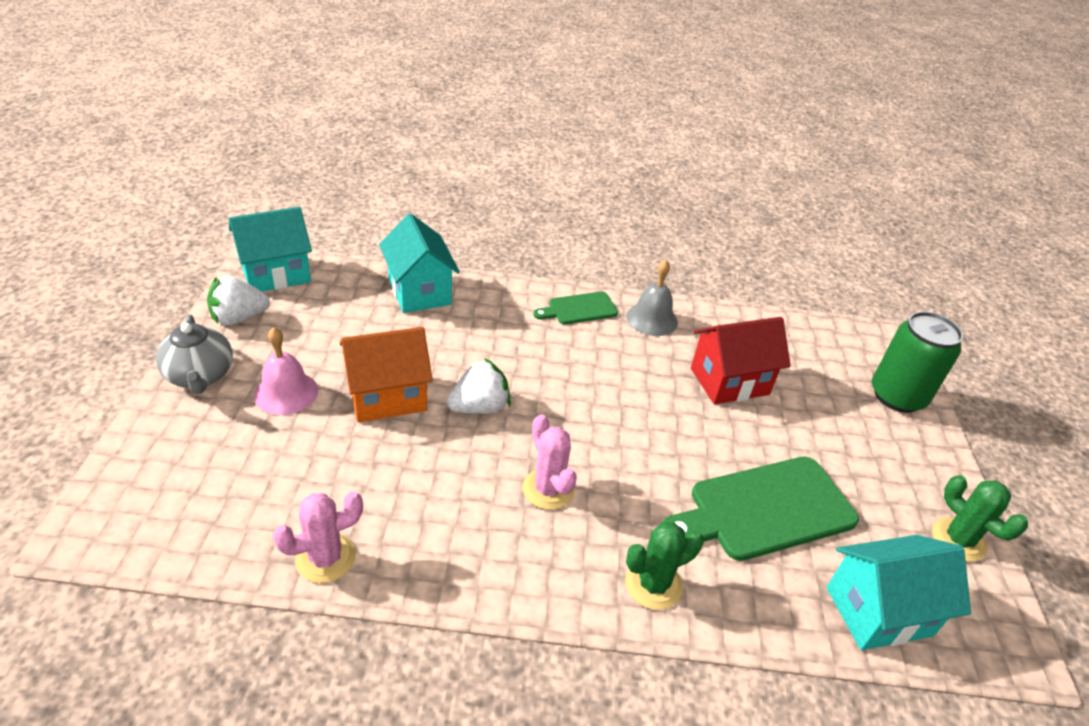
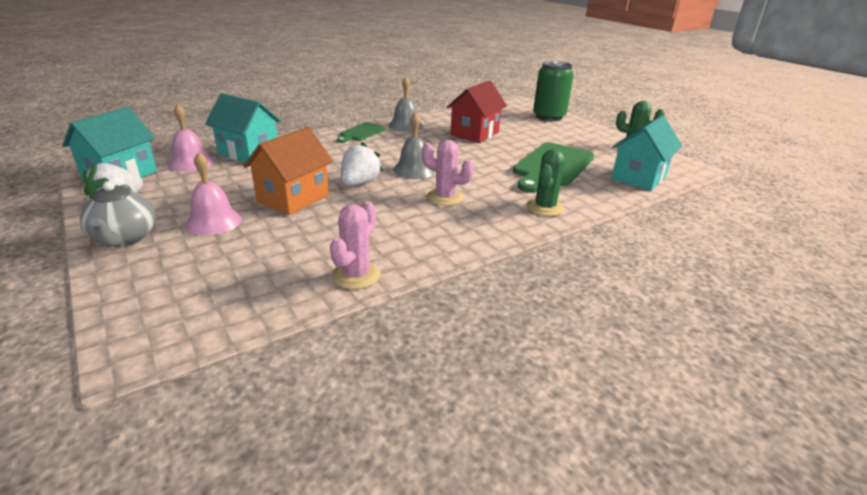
camera: 35 degrees left, 10 degrees down
(200, 376) = (125, 238): grey teapot -> grey teapot turned 45 degrees clockwise
(352, 282) = (191, 163): none -> pink bell
(567, 416) = (414, 170): none -> grey bell

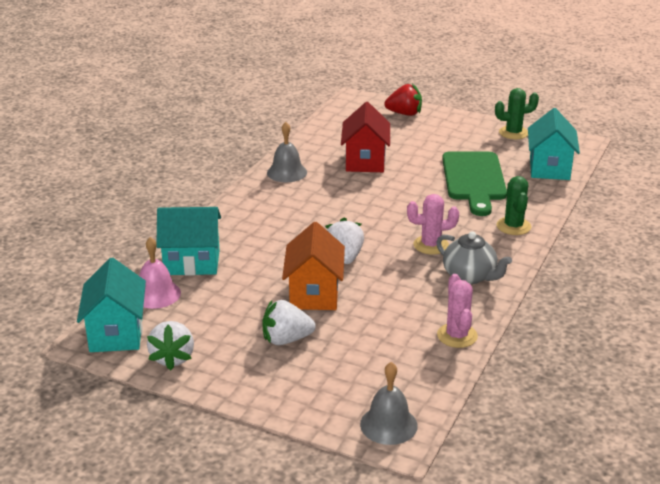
camera: 30 degrees left, 0 degrees up
(125, 238) = (243, 382): grey teapot -> grey teapot (470, 276)
(214, 221) = (286, 340): pink bell -> white strawberry
(361, 133) = (258, 197): green cutting board -> none
(414, 170) = (369, 225): grey bell -> grey bell (388, 425)
(549, 117) = (404, 114): green can -> red strawberry

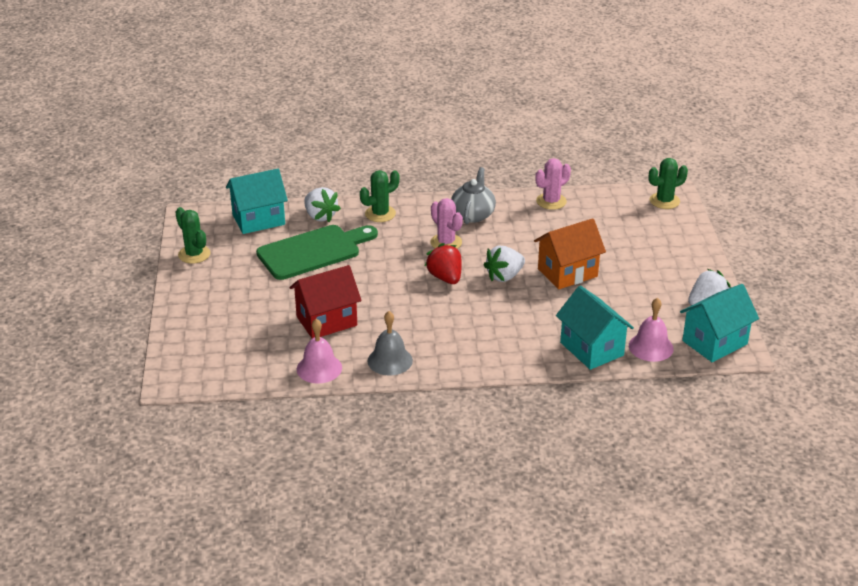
camera: 120 degrees left, 5 degrees up
(286, 340) = (632, 265): white strawberry -> white strawberry (320, 216)
(309, 145) = (319, 368): none -> pink bell
(388, 425) = (664, 201): grey bell -> green cactus
(404, 114) = (192, 332): red strawberry -> red strawberry (445, 278)

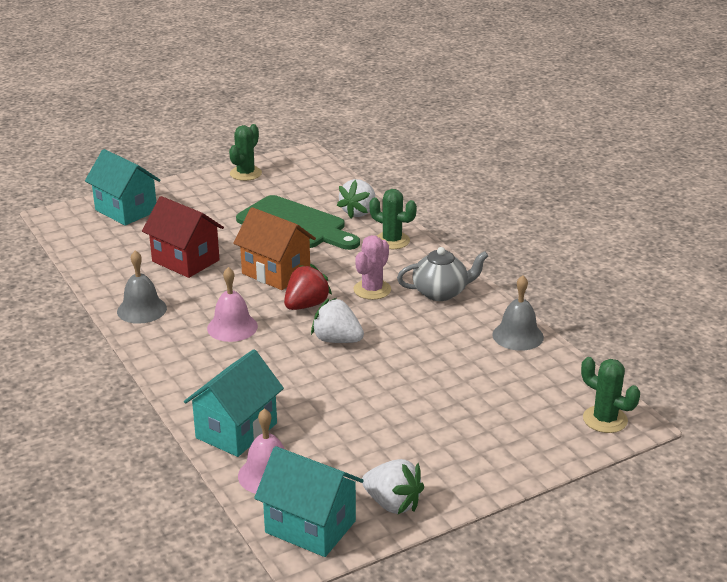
camera: 65 degrees right, 5 degrees down
(258, 220) = (325, 186): turquoise house -> turquoise house (126, 211)
(319, 368) = (109, 276): pink bell -> pink bell (232, 327)
(551, 201) = (518, 335): pink cactus -> grey bell
(567, 273) = (377, 380): orange house -> orange house (276, 273)

